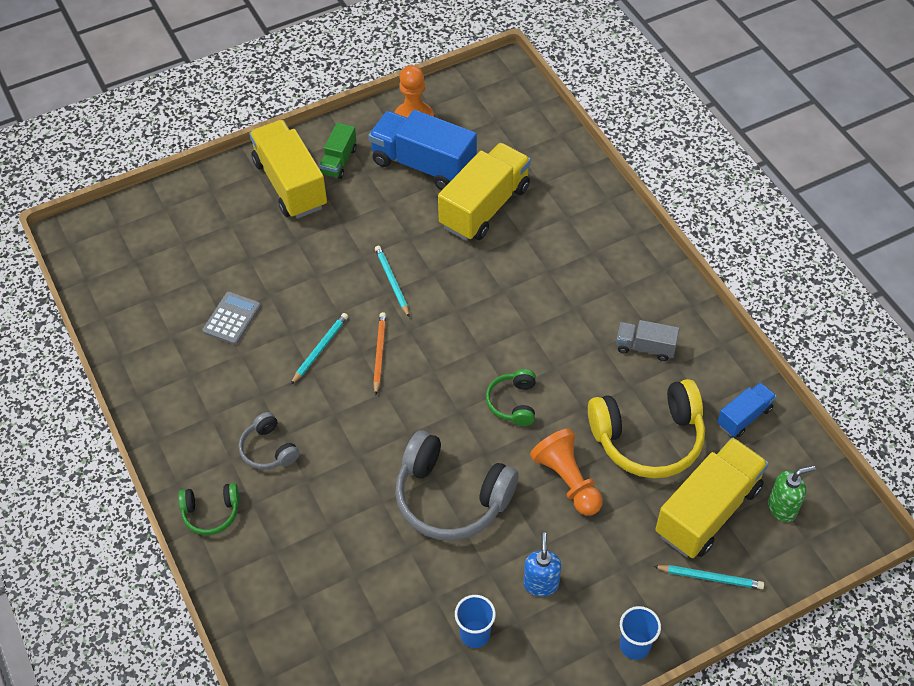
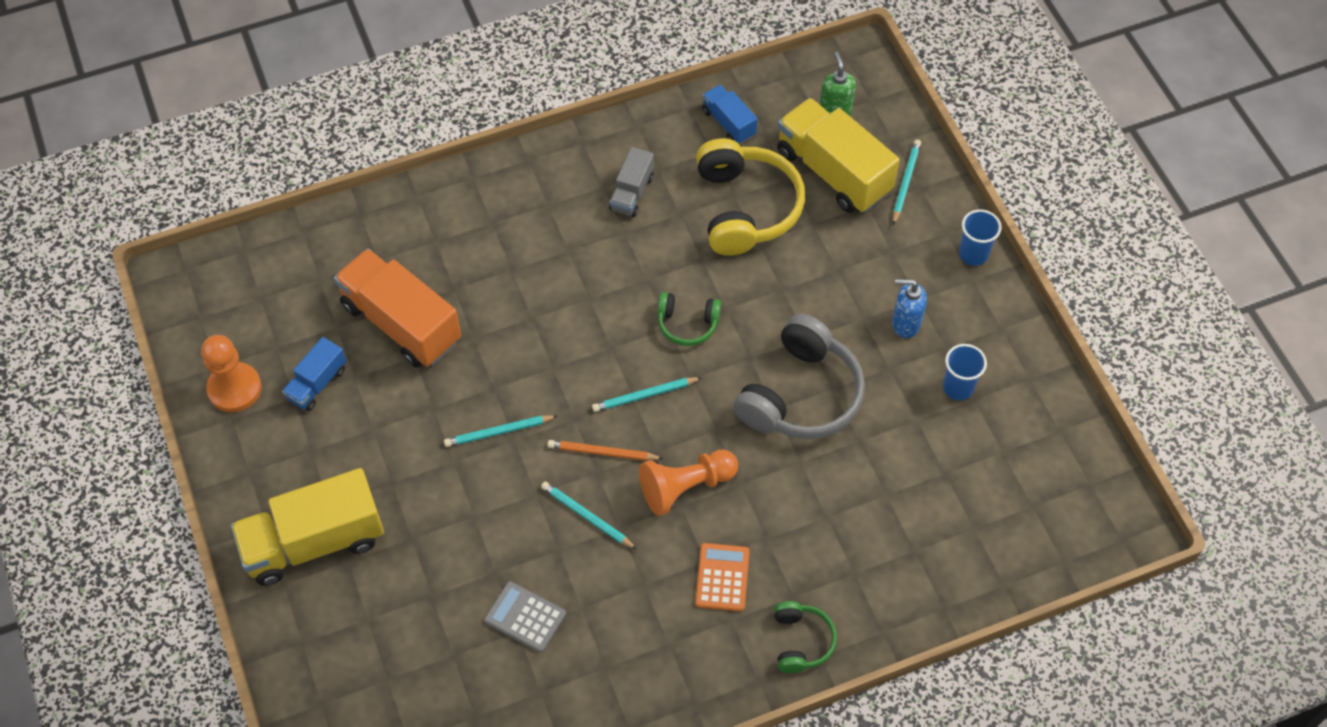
camera: 85 degrees left, 5 degrees up
(268, 449) = (722, 577): grey headphones -> orange calculator
(339, 161) = (287, 482): green truck -> none
(423, 165) = (317, 384): blue truck -> blue truck, size x0.51
(437, 378) = (645, 395): none -> turquoise pencil
(484, 207) = (401, 323): yellow truck -> orange truck
(567, 480) = (789, 285): orange pawn -> orange pawn (685, 487)

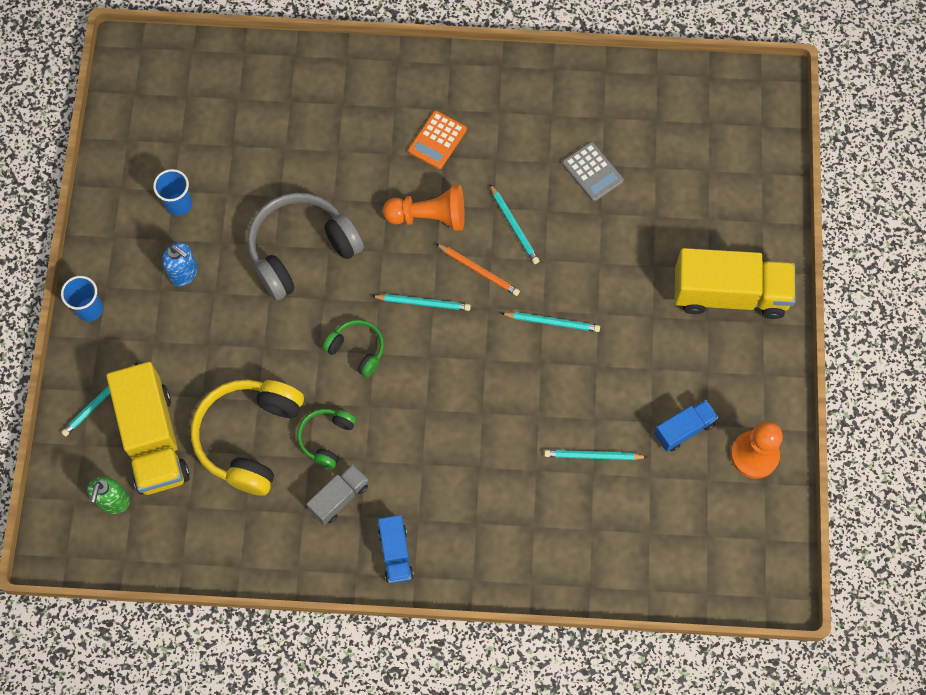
camera: 155 degrees left, 10 degrees up
(401, 323) = (593, 456): orange truck -> turquoise pencil
(728, 123) = (214, 534): blue truck -> blue truck (395, 553)
(801, 641) = (406, 75): green headphones -> green headphones (327, 438)

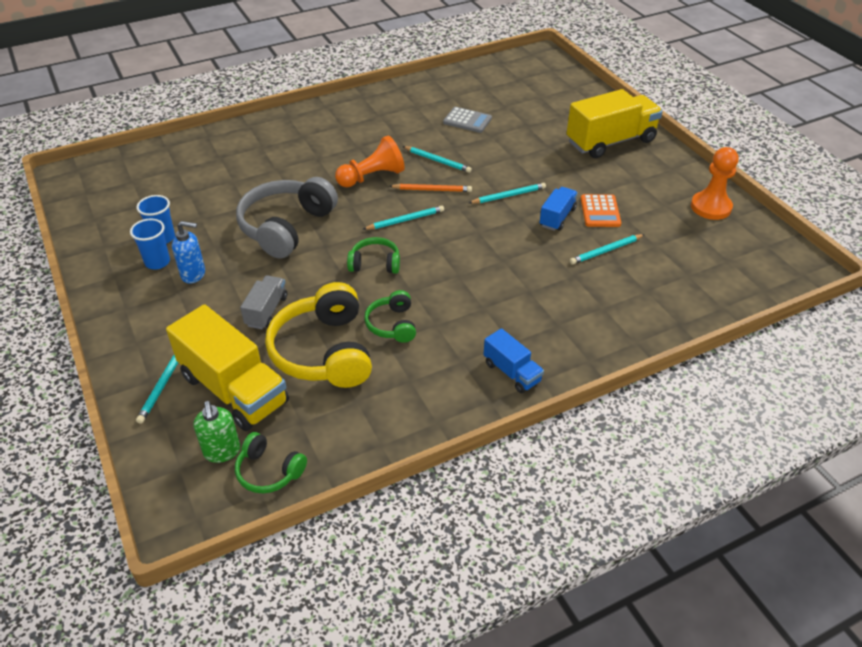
camera: 30 degrees left, 25 degrees down
(90, 309) = (117, 327): blue cup -> blue cup (157, 262)
(140, 542) = (269, 471): none -> green headphones
(339, 498) = (433, 357): grey truck -> grey truck (266, 311)
(437, 140) = (347, 141): orange calculator -> orange calculator (600, 211)
(683, 429) = (652, 213): blue truck -> blue truck (557, 217)

